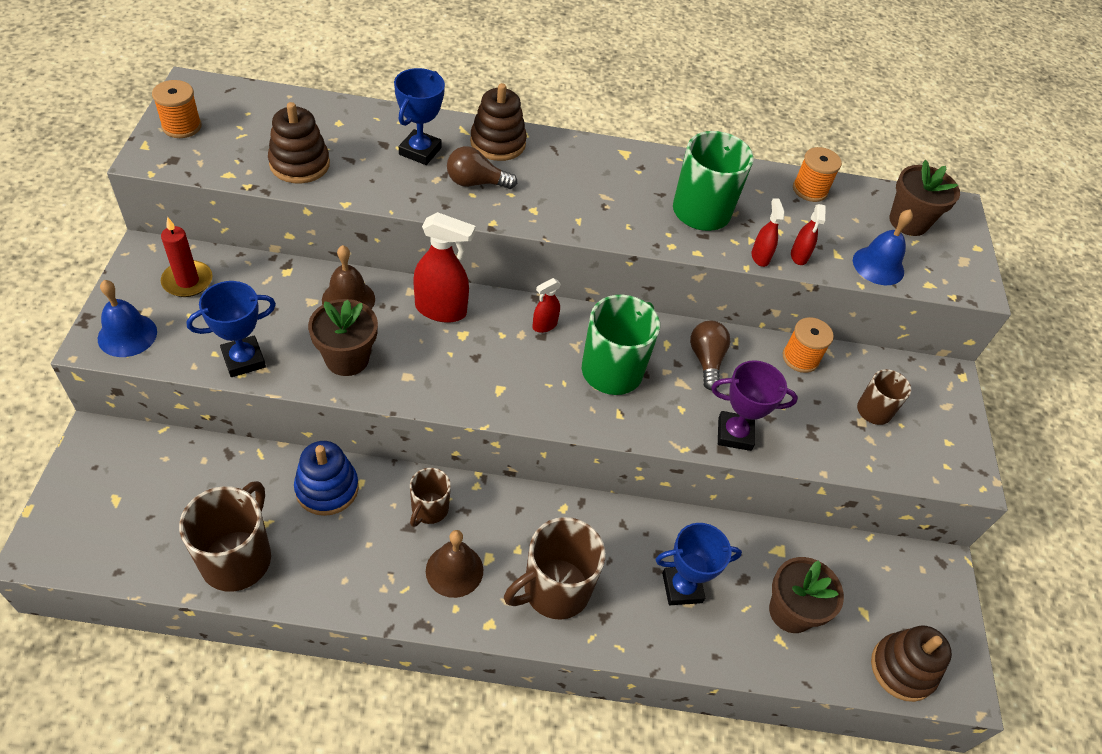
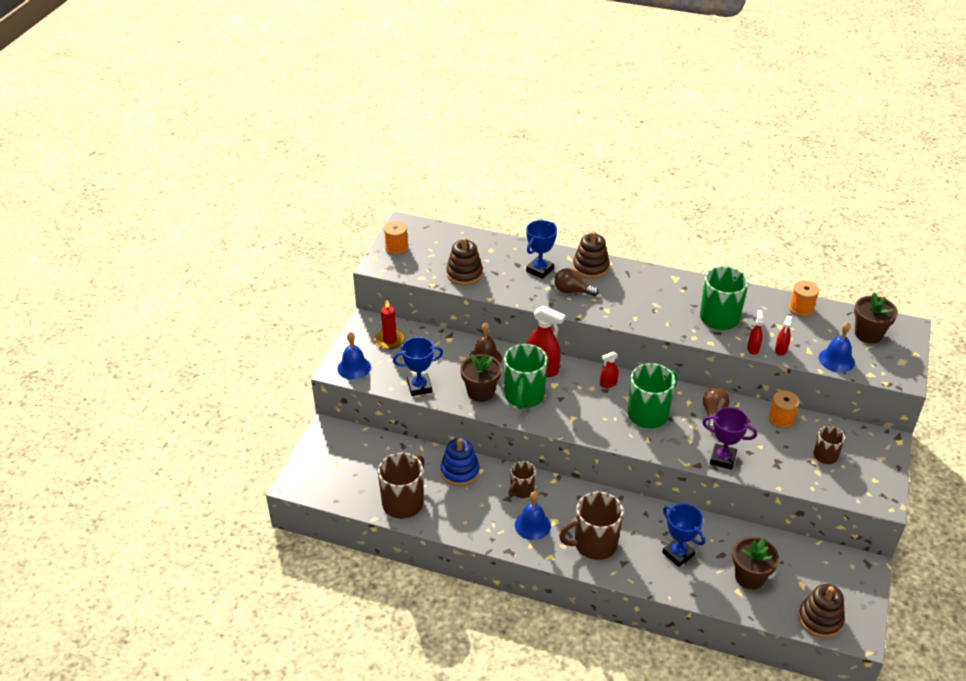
camera: 20 degrees right, 10 degrees down
(417, 359) = (524, 396): none -> green mug
(454, 570) = (532, 525): brown bell -> blue bell
(682, 587) = (678, 554): blue trophy -> blue trophy turned 45 degrees clockwise

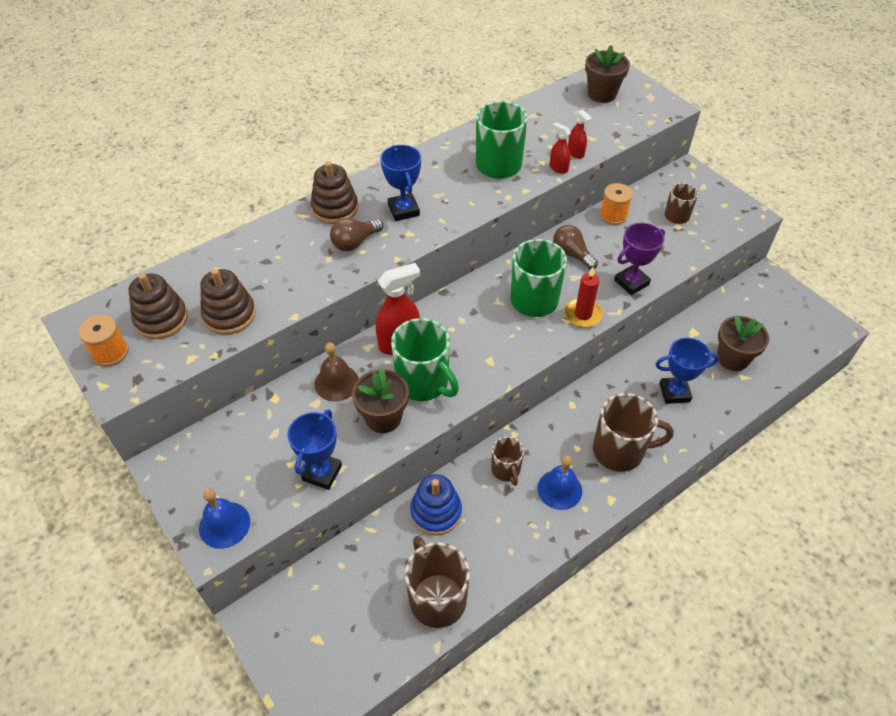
camera: 55 degrees left, 10 degrees up
(390, 340) = (217, 458): red candle -> red candle (582, 314)
(540, 270) = (295, 248): blue trophy -> blue trophy (404, 210)
(594, 544) = (619, 451): brown mug -> brown mug turned 105 degrees counterclockwise
(608, 384) = (467, 304): red spray bottle -> none
(801, 309) = (535, 111): orange spool -> none
(820, 619) = (805, 341): brown stacking toy -> brown stacking toy (161, 319)
(836, 360) = (617, 129): blue bell -> none

